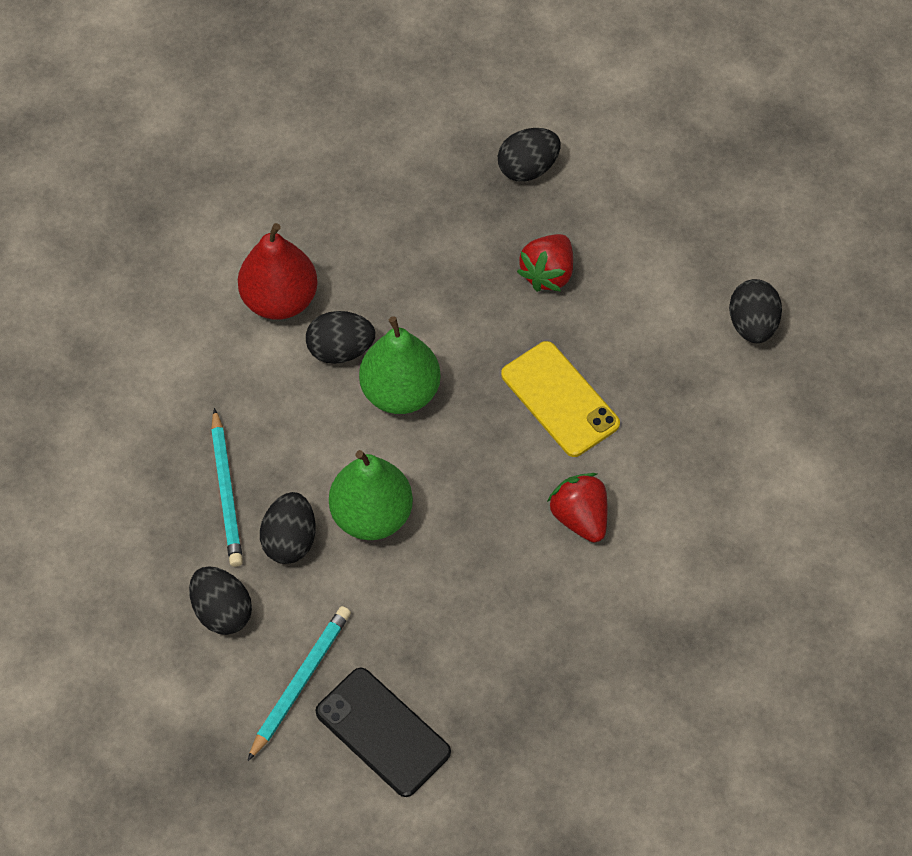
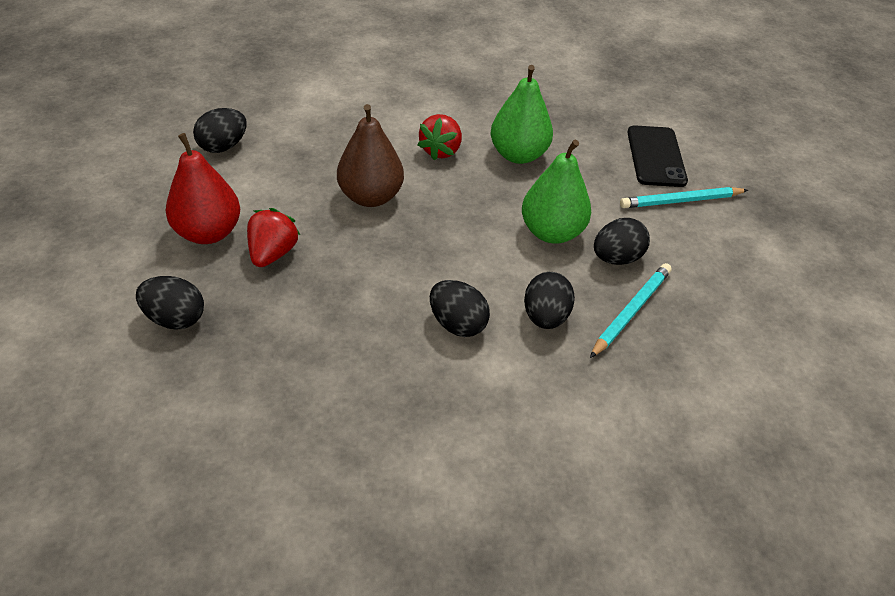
camera: 135 degrees left, 15 degrees down
(222, 611) = (697, 259): black egg -> black egg (545, 317)
(280, 299) = (456, 391): red pear -> red pear (208, 233)
(400, 392) = (452, 272): green pear -> green pear (518, 155)
(548, 273) = (272, 254): red strawberry -> red strawberry turned 60 degrees counterclockwise
(560, 399) = (370, 197): yellow phone -> brown pear

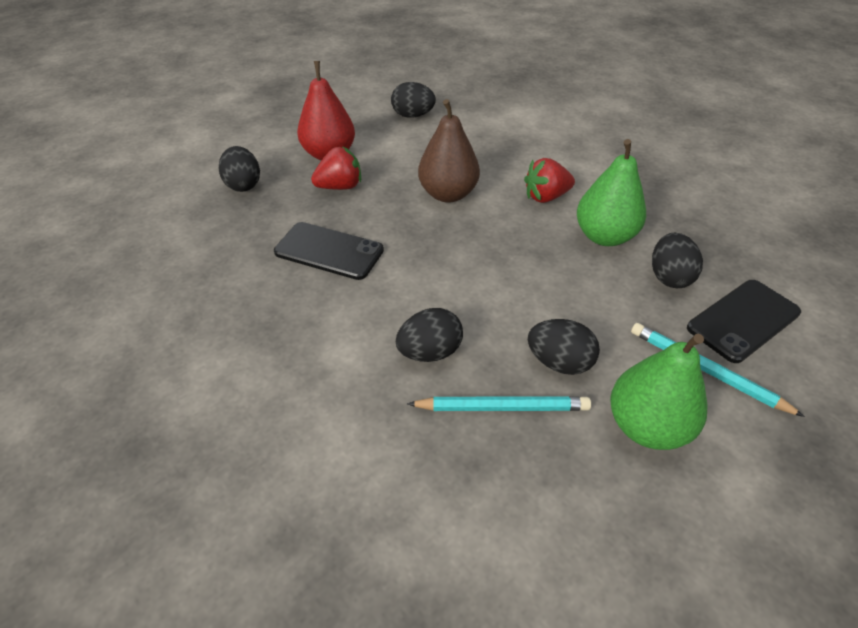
camera: 55 degrees right, 0 degrees up
(360, 310) = (329, 251): none -> black phone
(457, 324) = (367, 305): black egg -> black egg (669, 277)
(551, 232) = (536, 304): green pear -> green pear (646, 426)

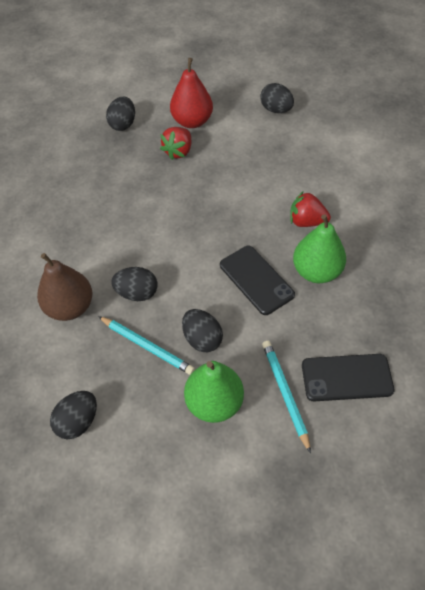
camera: 35 degrees right, 10 degrees up
(329, 251) = (135, 198): black phone -> black phone (256, 280)
(340, 187) = (178, 151): red strawberry -> red strawberry turned 105 degrees clockwise
(448, 194) = (242, 188): brown pear -> brown pear (70, 307)
(669, 277) = (329, 322): black egg -> black egg (78, 421)

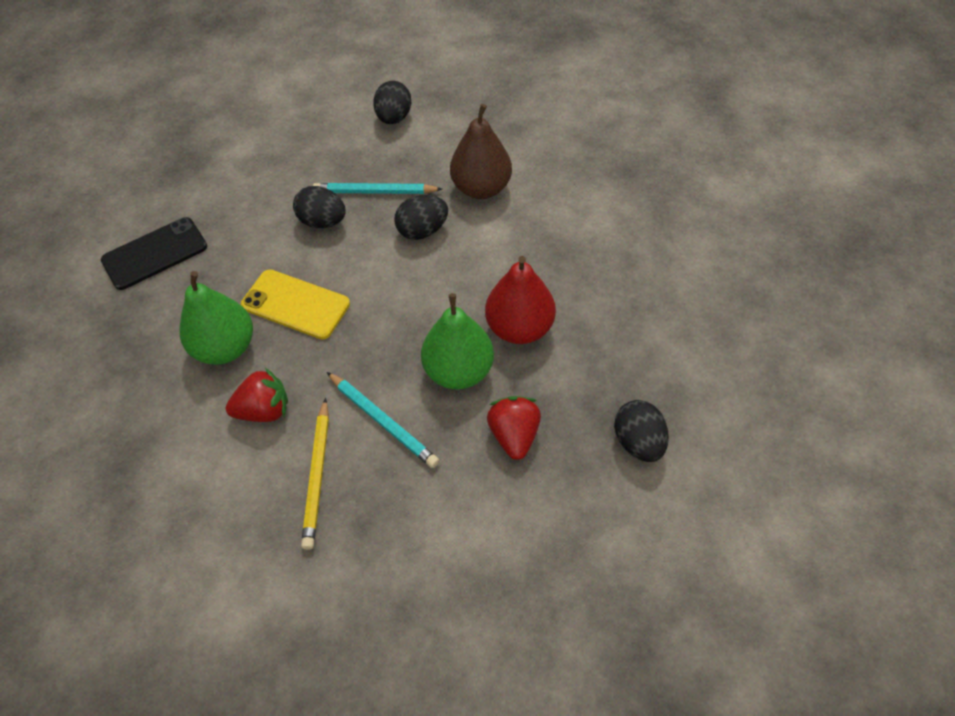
camera: 150 degrees right, 0 degrees up
(192, 121) = (536, 506): red pear -> red pear (519, 328)
(214, 402) = (280, 179): green pear -> green pear (459, 371)
(256, 280) = (295, 304): black phone -> yellow phone
(276, 110) = (410, 613): black egg -> none
(285, 393) = (214, 214): turquoise pencil -> turquoise pencil (383, 421)
(291, 177) = (317, 475): none -> yellow pencil

